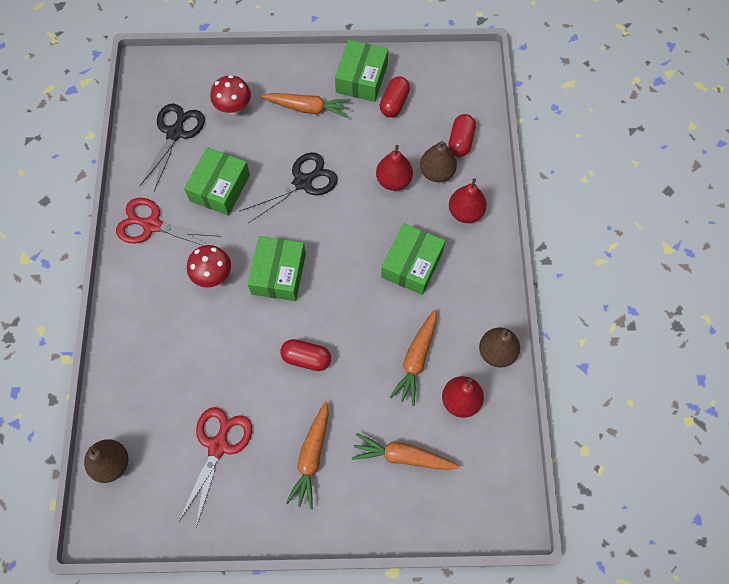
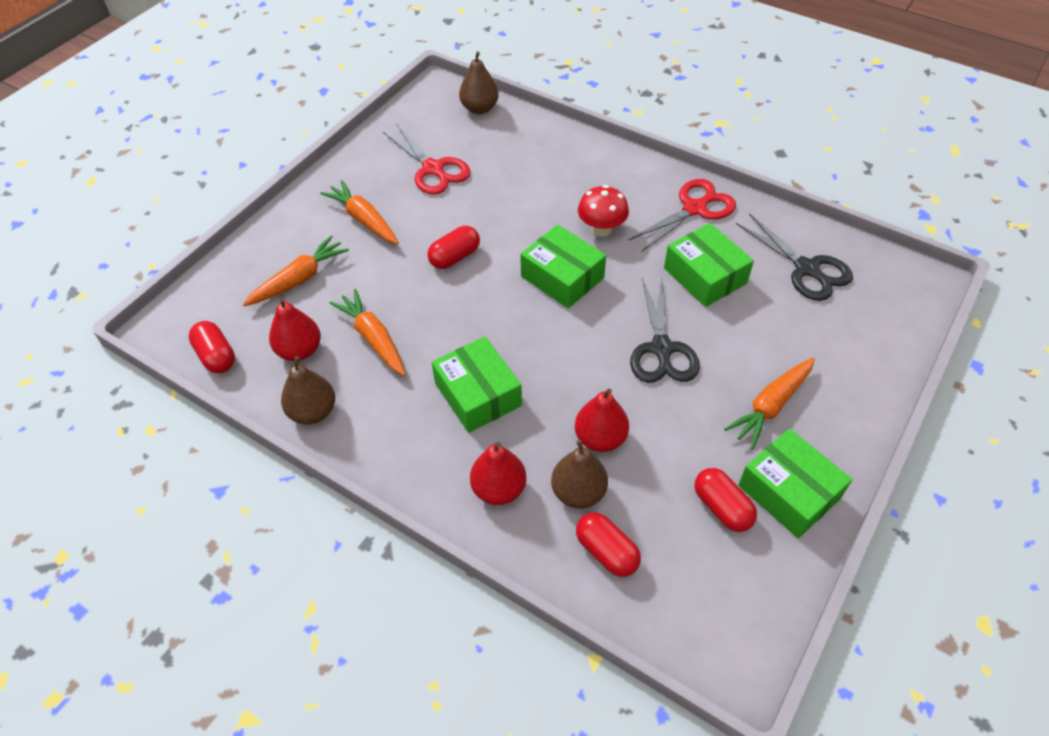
camera: 125 degrees right, 15 degrees down
(233, 107) = (815, 334): red mushroom -> none
(506, 455) = (216, 356): none -> red capsule

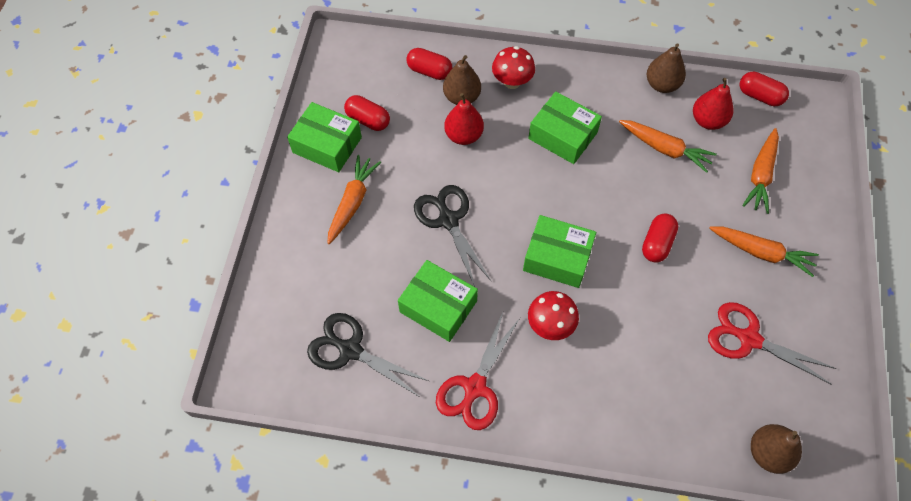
camera: 155 degrees right, 10 degrees up
(499, 489) = (512, 82): red pear -> red mushroom

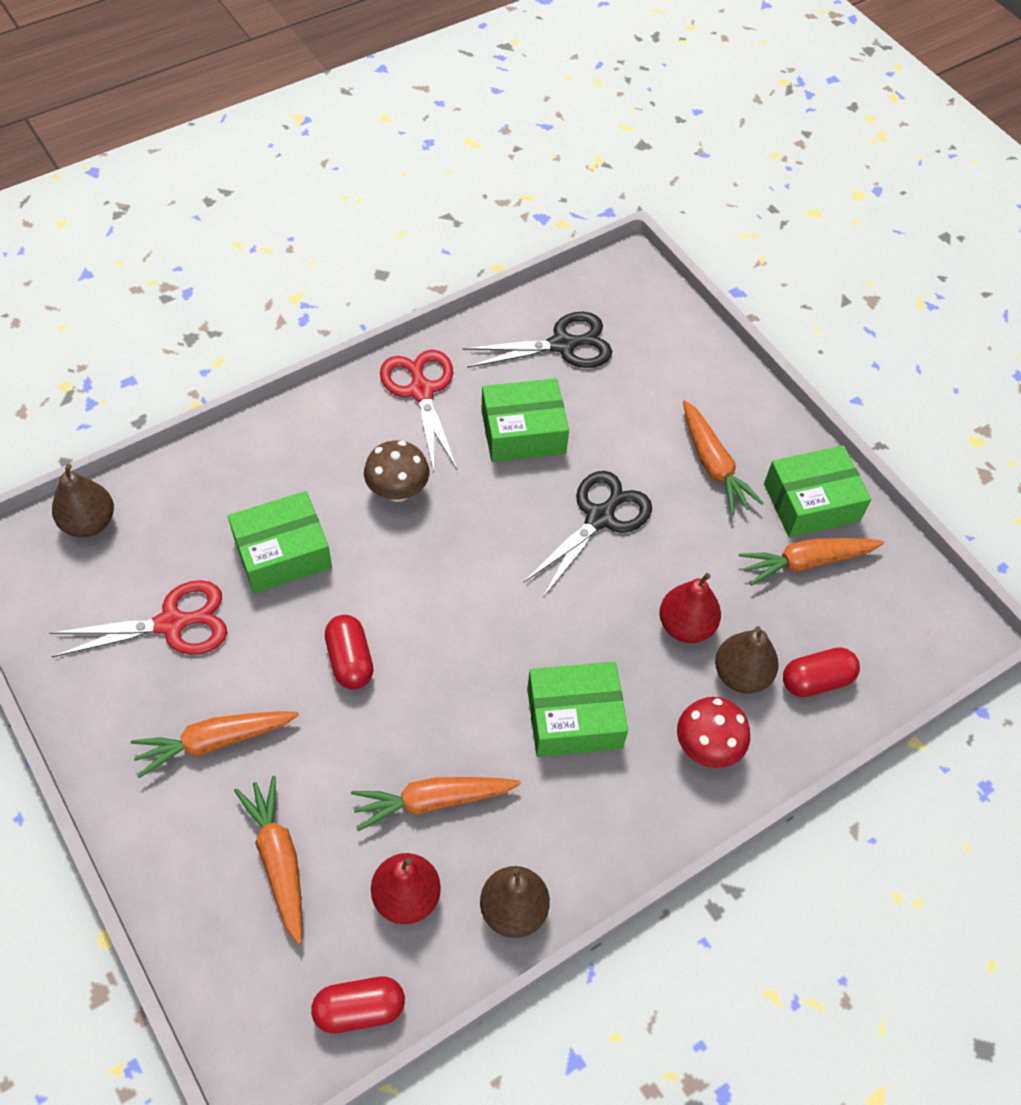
camera: 135 degrees right, 5 degrees down
(368, 120) = (806, 562): red capsule -> orange carrot
(448, 220) = (600, 518): black scissors -> black scissors turned 75 degrees counterclockwise
(550, 325) = (398, 491): red mushroom -> brown mushroom
(557, 258) = (449, 562): green box -> green box (282, 553)

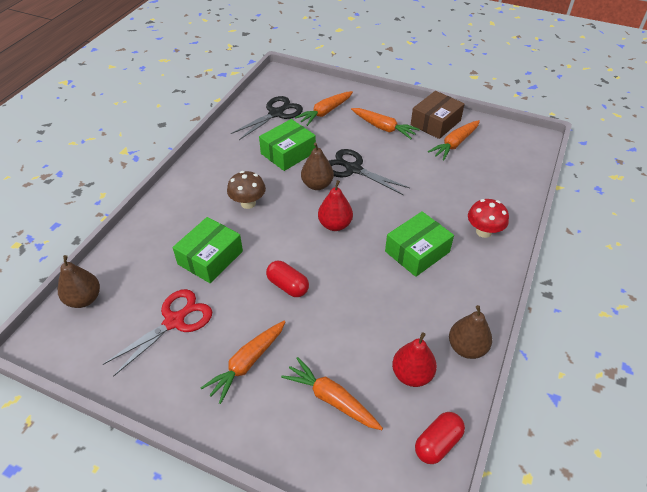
camera: 30 degrees left, 10 degrees down
(421, 391) = (224, 159): red scissors -> none
(433, 801) = (385, 324): orange carrot -> orange carrot (325, 112)
(600, 518) = (354, 169): black scissors -> black scissors turned 60 degrees counterclockwise
(686, 626) = (429, 191): red pear -> red pear (335, 225)
(741, 675) = (470, 197): brown pear -> brown pear (317, 185)
(811, 502) = (435, 123): green box -> brown box
(816, 680) = (501, 183): red capsule -> none

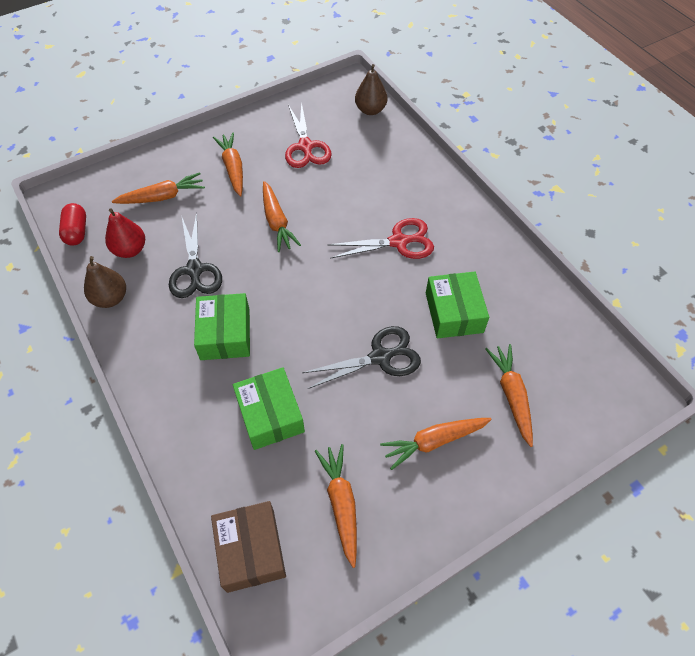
camera: 125 degrees right, 10 degrees up
(210, 258) = (351, 189): green box -> green box (270, 414)
(248, 203) = (398, 242): brown mushroom -> red scissors
(276, 114) = (541, 341): black scissors -> black scissors (194, 270)
(288, 286) = (277, 222): red capsule -> orange carrot
(317, 185) = (381, 309): brown pear -> none
(335, 225) = (314, 291): red pear -> none
(435, 123) = (400, 517): brown box -> brown box (250, 550)
(483, 231) = (193, 412): red mushroom -> none

